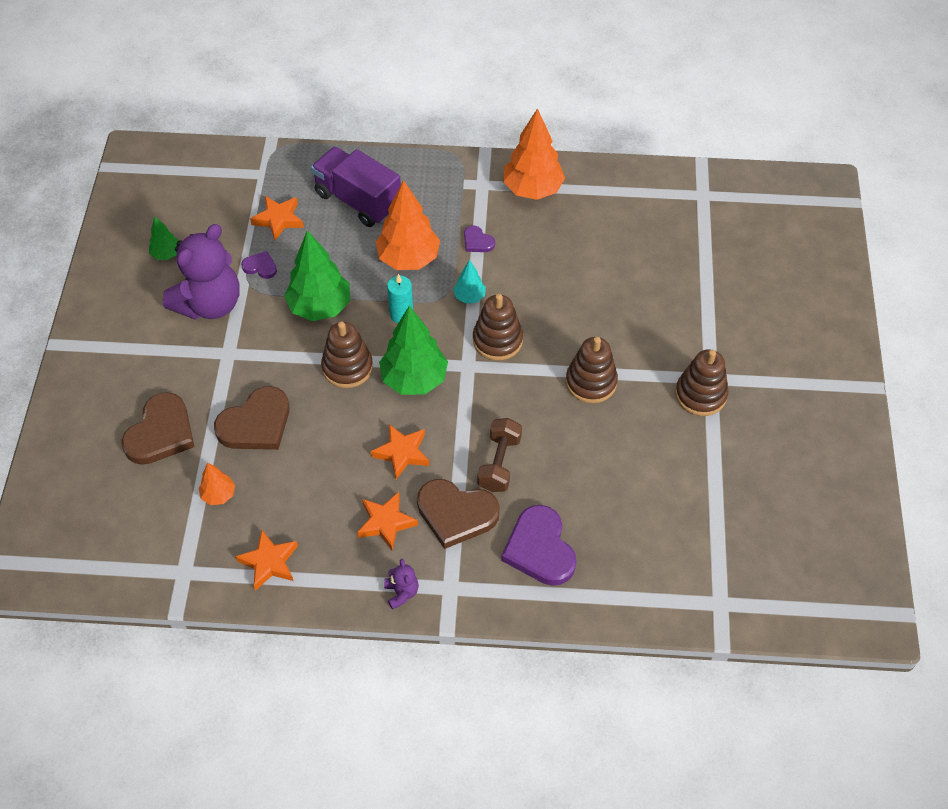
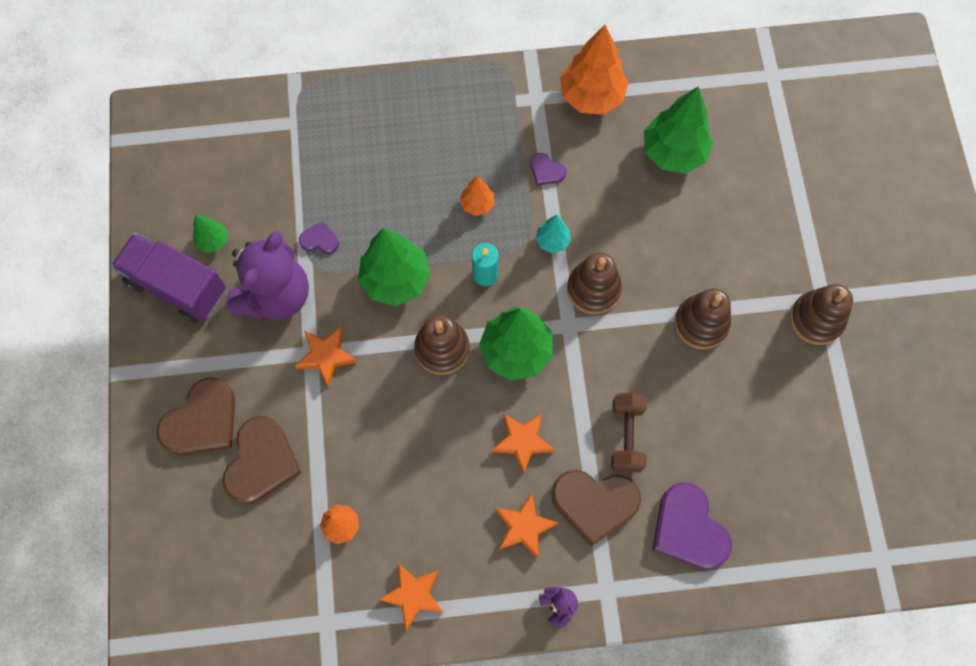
camera: 10 degrees left, 15 degrees up
(256, 424) = (360, 433): brown heart -> brown heart (202, 421)
(278, 219) = (326, 177): orange star -> orange star (326, 356)
(358, 200) = (406, 140): purple truck -> purple truck (177, 286)
(408, 259) = (477, 204): orange tree -> orange tree, size x0.50
(597, 243) = (673, 152): none -> green tree

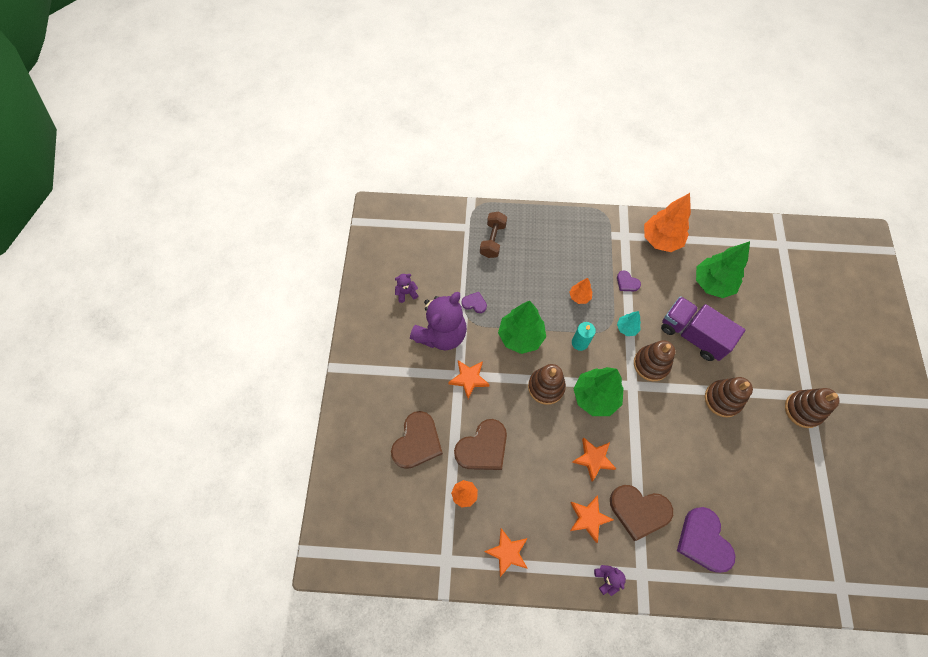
camera: 10 degrees right, 5 degrees down
(177, 286) = (379, 318): purple truck -> purple truck (692, 335)
(202, 421) = (382, 408): brown heart -> brown heart (483, 448)
(213, 241) = (406, 293): green tree -> purple teddy bear
(626, 436) = (665, 468): brown dumbbell -> brown dumbbell (492, 240)

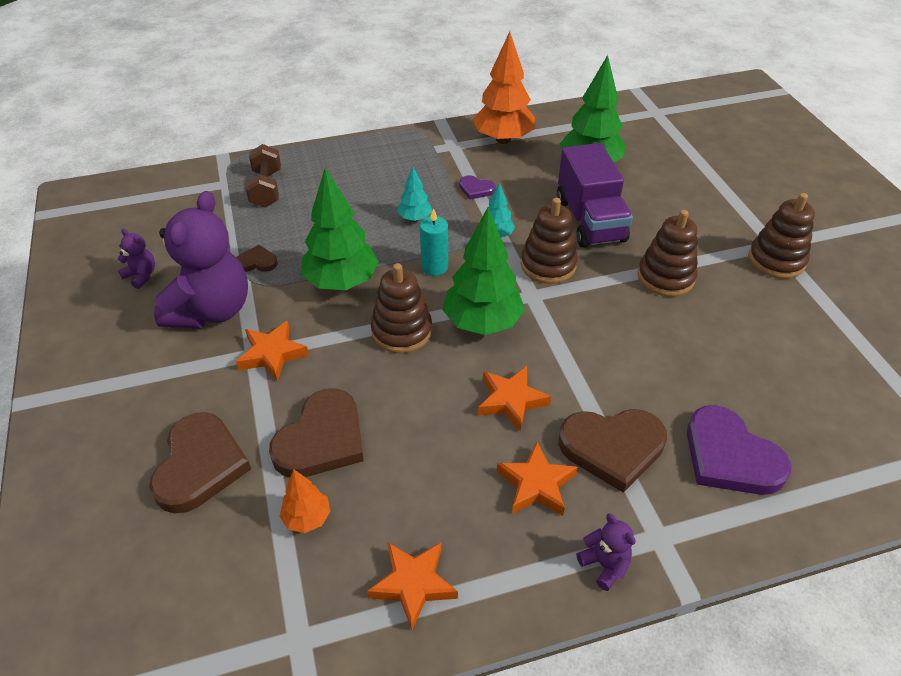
camera: 20 degrees left, 20 degrees down
(406, 293) = (141, 276): purple teddy bear -> purple teddy bear turned 75 degrees clockwise
(474, 303) = (257, 262): purple heart -> brown heart
(579, 297) = (415, 218): orange tree -> turquoise tree
(692, 335) = (590, 220): purple truck -> purple truck turned 120 degrees counterclockwise

